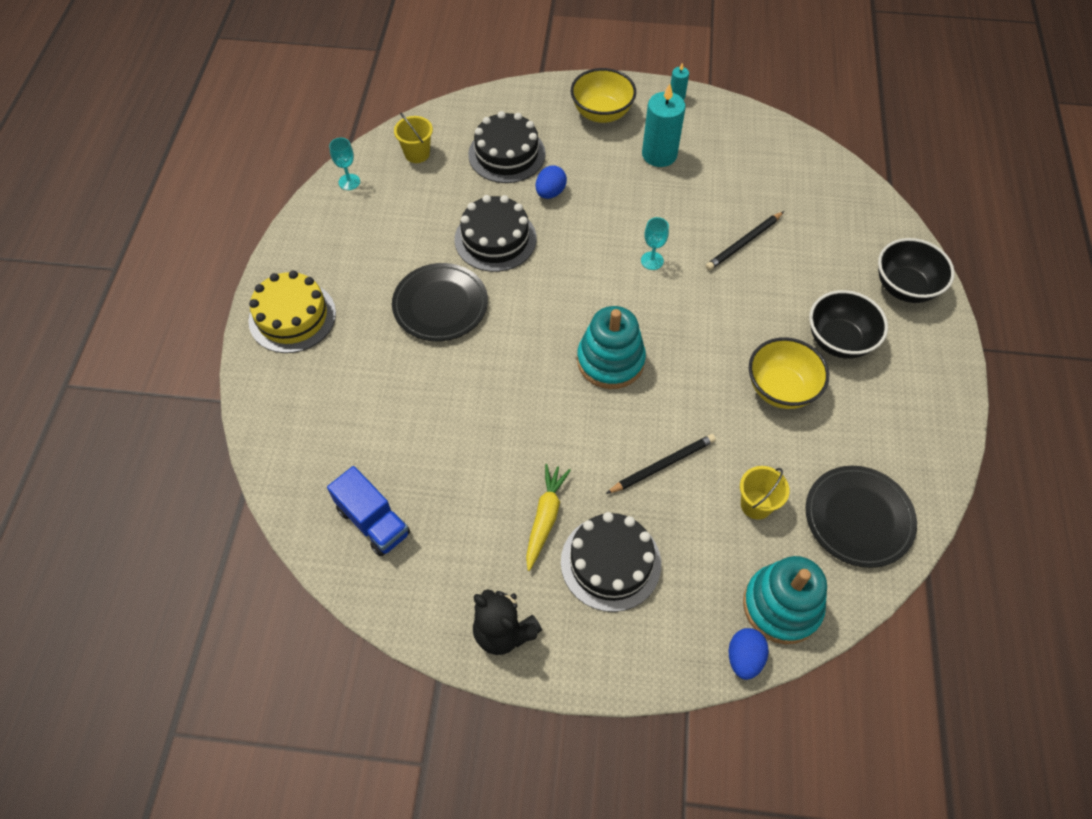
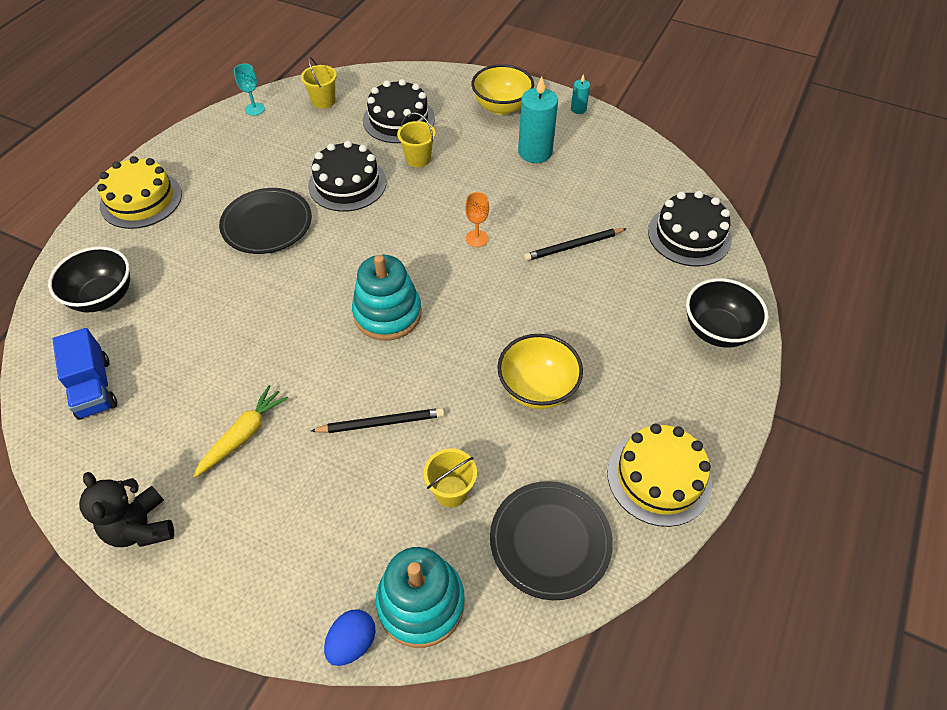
camera: 20 degrees right, 5 degrees down
(550, 192) = (418, 159): blue egg -> yellow bucket
(610, 562) = (278, 498): black cake -> black cake (689, 235)
(652, 261) = (477, 238): turquoise goblet -> orange goblet
(839, 341) = (621, 361): black bowl -> black bowl (103, 297)
(918, 434) = (659, 477): none -> yellow cake

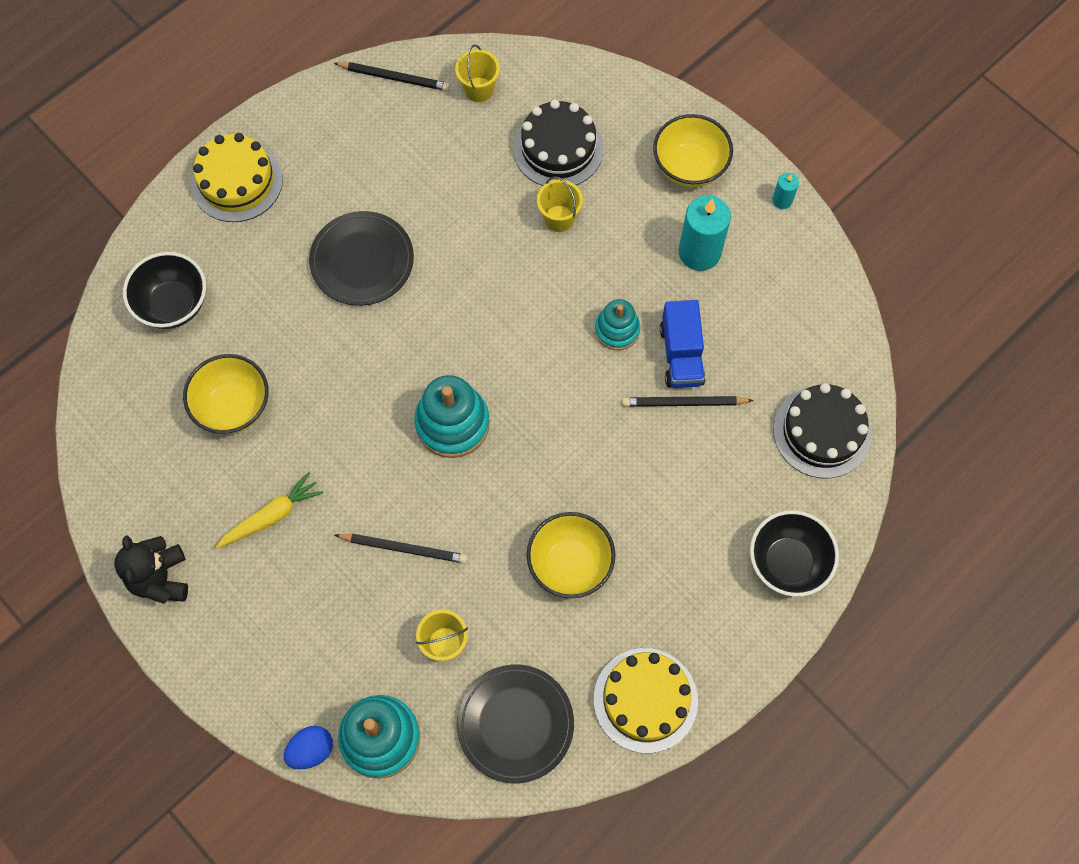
camera: 20 degrees right, 15 degrees up
(94, 387) = (145, 413): blue truck -> blue truck (681, 355)
(180, 358) = (233, 406): none -> yellow bowl
(254, 109) = (394, 78): turquoise goblet -> black pencil
(347, 183) = (466, 230): black cake -> none
(477, 238) = (582, 356): orange goblet -> none
(496, 214) = (617, 330): none -> turquoise stacking toy

